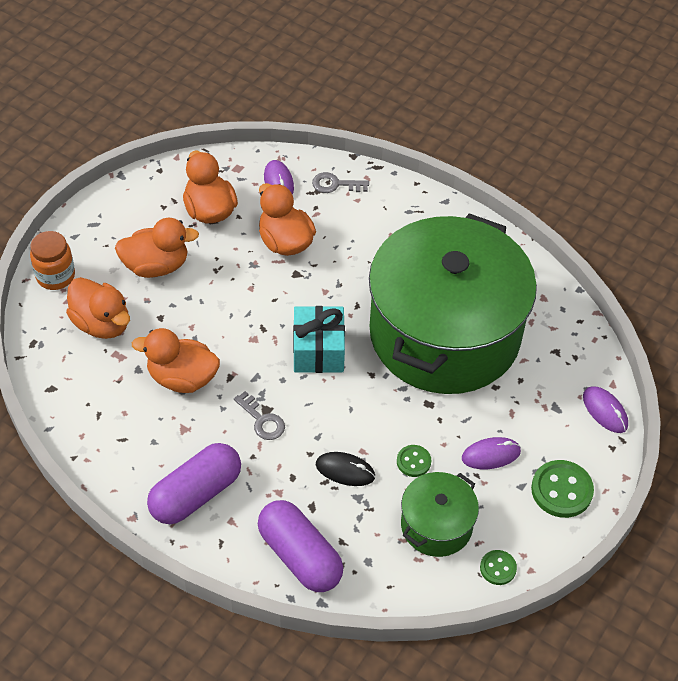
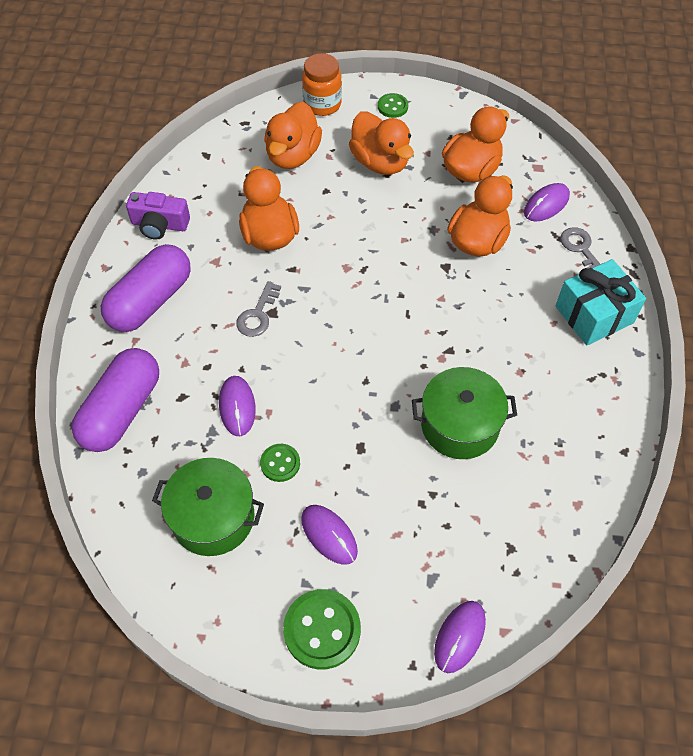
camera: 65 degrees right, 5 degrees up
(112, 456) = (160, 225): none -> purple camera
(196, 494) = (151, 301): purple capsule -> purple capsule turned 75 degrees counterclockwise
(318, 350) = (365, 324): turquoise gift -> turquoise gift (594, 314)
(345, 470) = (237, 407): black mouse -> purple mouse
(444, 334) = (460, 425): green pot -> green pot, size x0.43
(498, 568) = (188, 601): green button -> green button (392, 107)

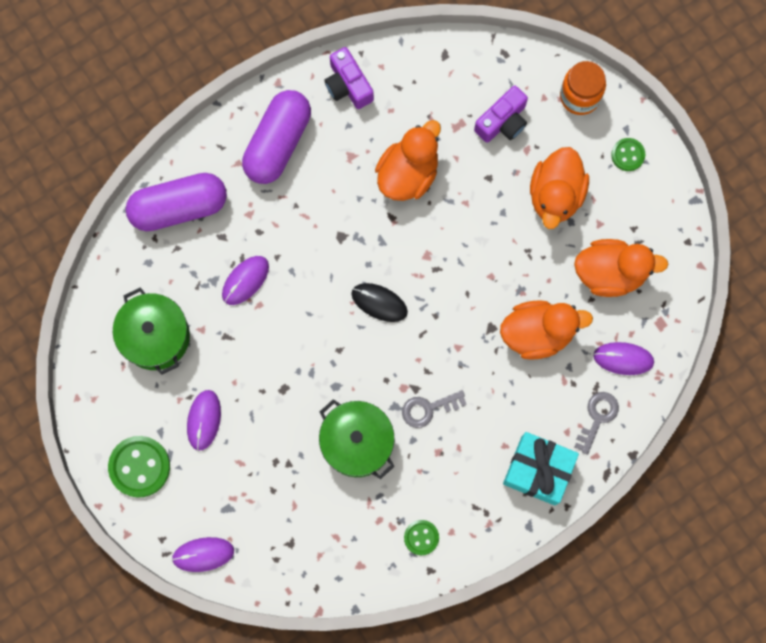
camera: 50 degrees right, 20 degrees up
(151, 301) = (278, 143): purple capsule -> purple capsule turned 60 degrees counterclockwise
(258, 315) = (330, 228): grey key -> grey key (428, 409)
(280, 463) = (228, 346): green button -> green button (421, 537)
(293, 155) = (502, 121): orange duck -> purple camera
(353, 324) = (379, 303): none -> black mouse

